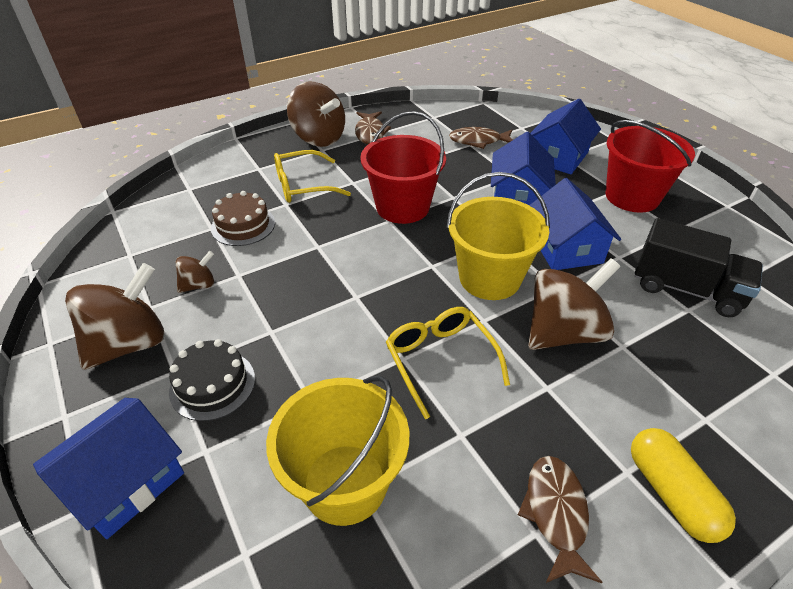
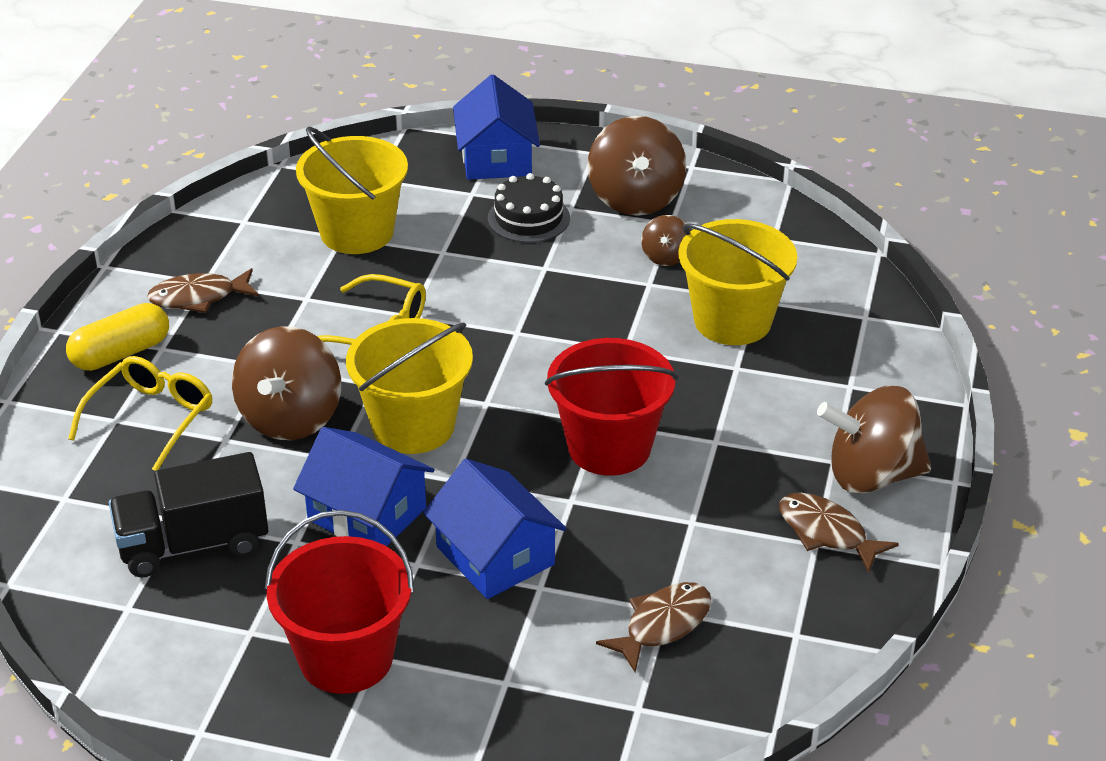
camera: 135 degrees right, 5 degrees down
(243, 225) = (732, 321): brown cake -> yellow bucket
(303, 186) = (760, 399): yellow glasses -> yellow glasses (151, 418)
(555, 513) = (198, 297): brown fish -> brown fish turned 120 degrees clockwise
(558, 157) = (515, 673): blue house -> none
(671, 493) = (121, 353): yellow capsule -> yellow capsule turned 60 degrees counterclockwise

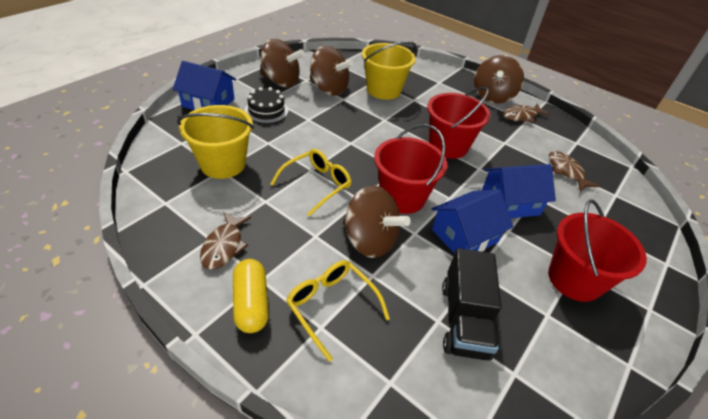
camera: 70 degrees left, 5 degrees up
(413, 426) = (402, 197): yellow bucket -> red bucket
(666, 257) = (328, 89): brown spinning top -> brown spinning top, size x2.01

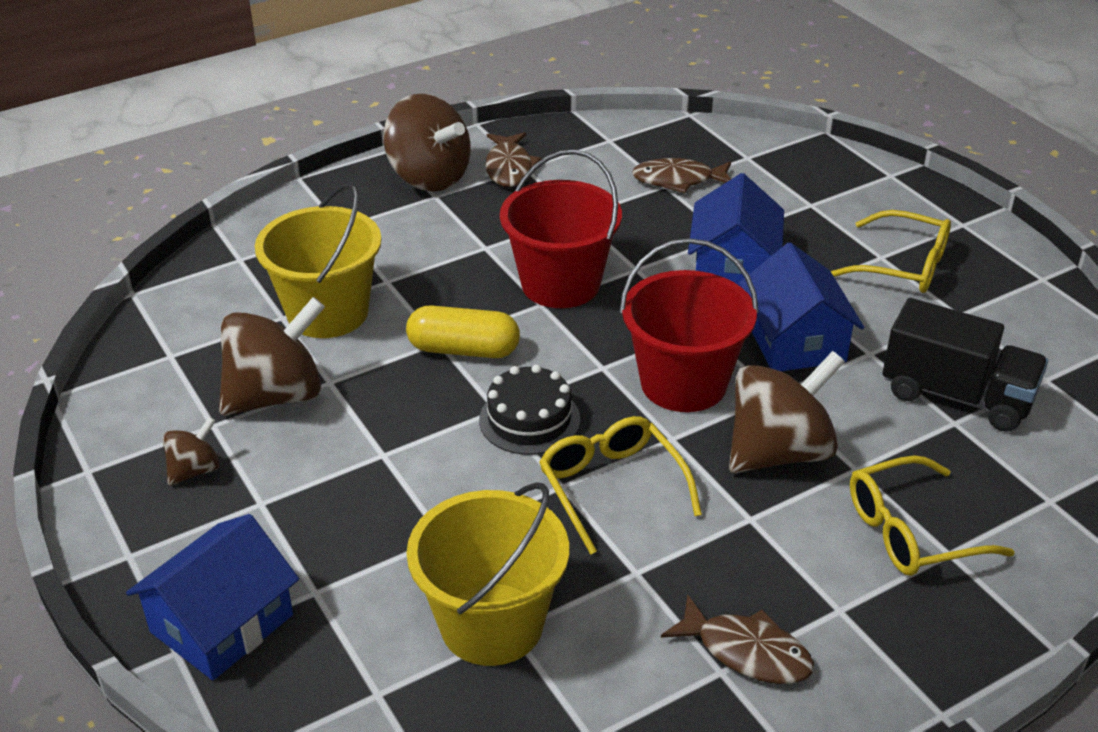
camera: 65 degrees left, 5 degrees down
(251, 303) = (889, 631): yellow capsule -> yellow capsule (463, 350)
(266, 110) = (313, 518): black cake -> black cake (529, 419)
(281, 81) = (195, 470): brown spinning top -> brown spinning top, size x0.50
(574, 279) = (903, 266): red bucket -> yellow glasses

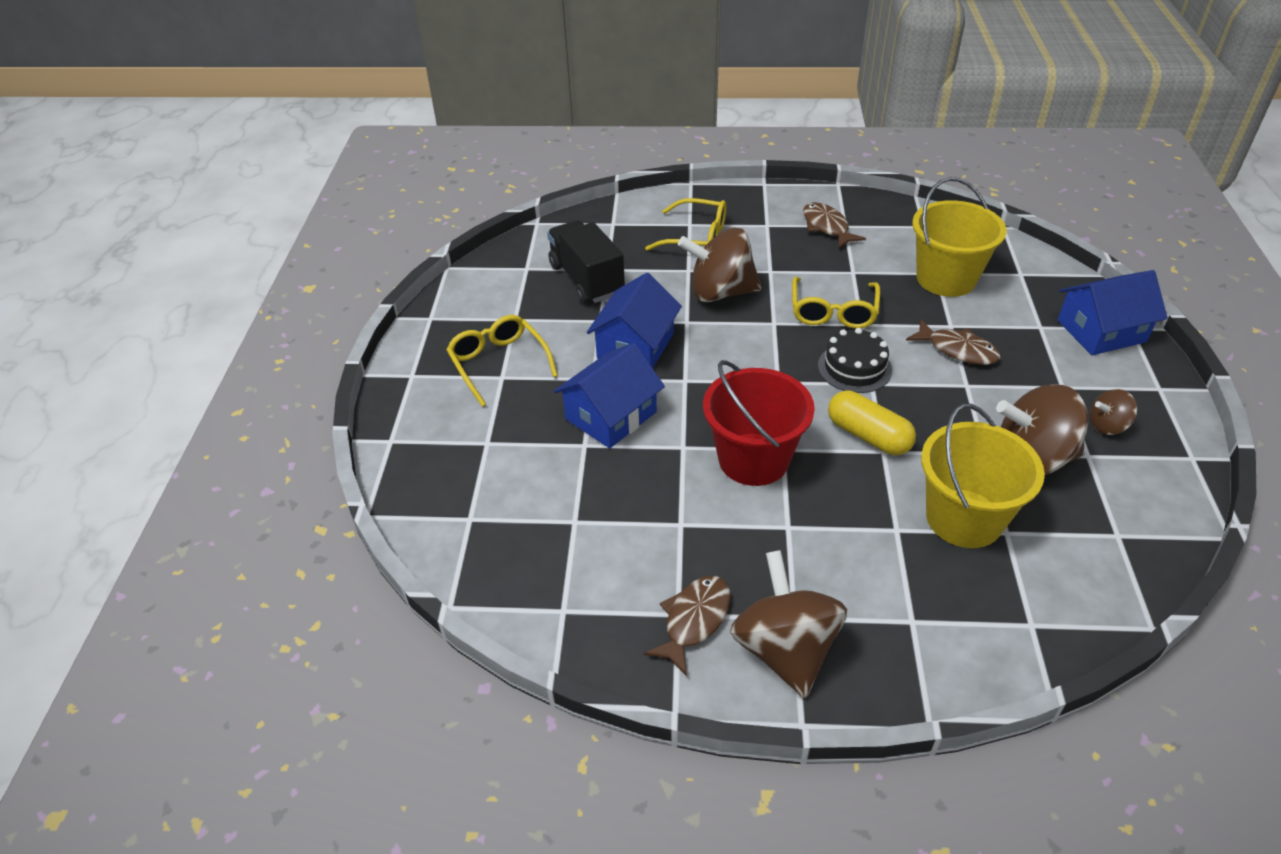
camera: 145 degrees left, 5 degrees up
(678, 180) = (558, 521): brown fish -> brown fish (958, 350)
(683, 383) = (735, 349): red bucket -> none

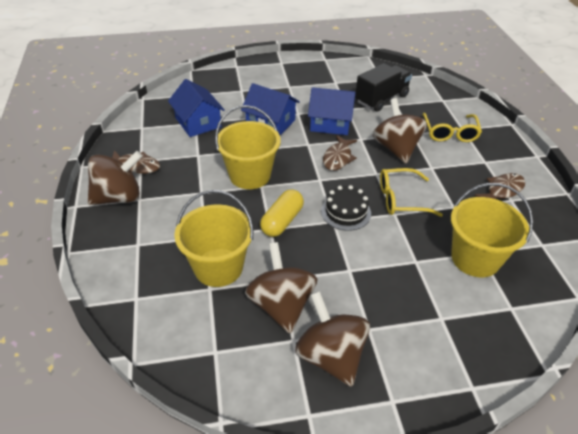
camera: 75 degrees right, 0 degrees up
(498, 363) = (298, 84): yellow glasses -> none
(753, 459) = (250, 175): red bucket -> yellow bucket
(958, 350) = (387, 265): brown fish -> brown fish (338, 158)
(1101, 331) = (456, 363): blue house -> blue house (198, 122)
(1107, 426) = (331, 356): brown spinning top -> brown spinning top, size x2.01

